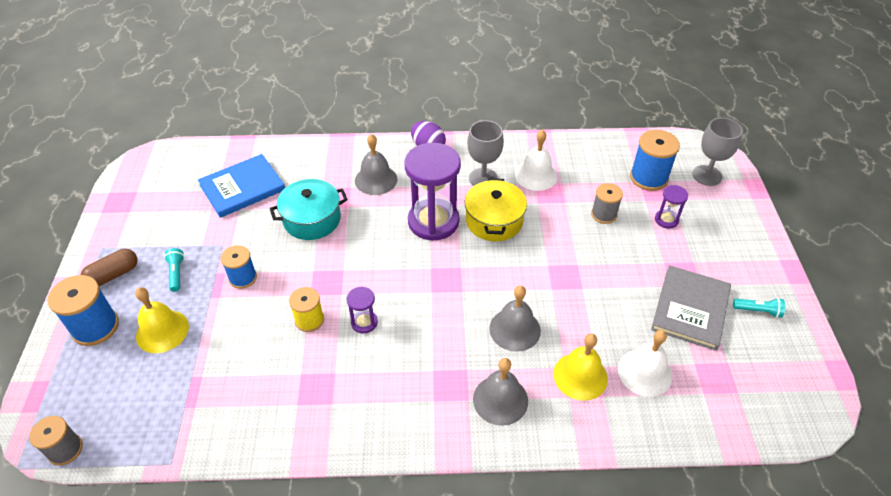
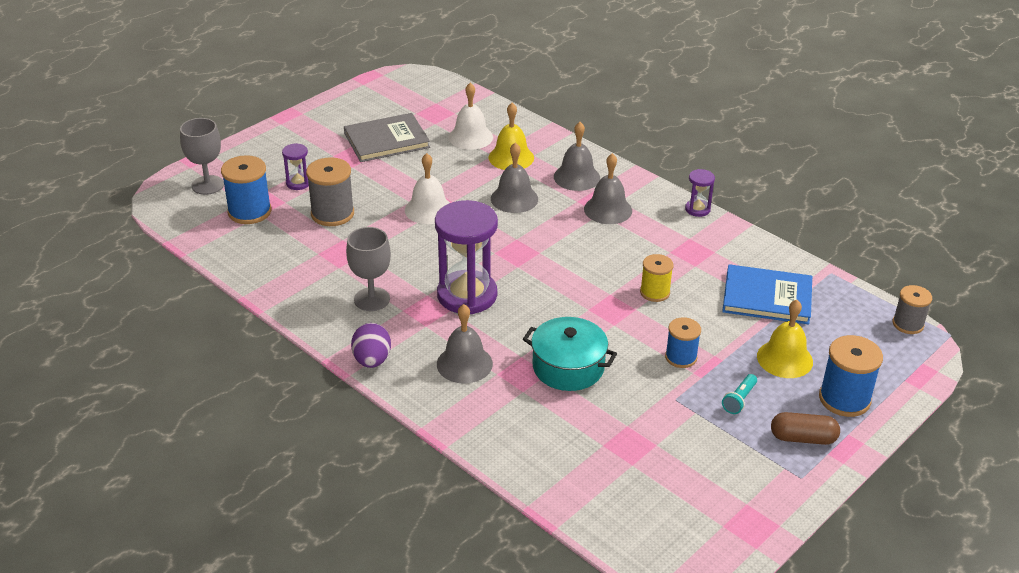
camera: 135 degrees left, 10 degrees down
(242, 187) = (602, 447): blue book -> blue book (767, 297)
(364, 322) = (614, 265): purple hourglass -> purple hourglass (697, 209)
(431, 380) = (608, 209): none -> grey bell
(494, 221) = (419, 264): yellow pot -> none
(536, 175) = (326, 271): white bell -> white bell (428, 209)
(604, 214) = (332, 214): grey spool -> grey spool, size x1.55
(758, 311) = (350, 116): turquoise flashlight -> none

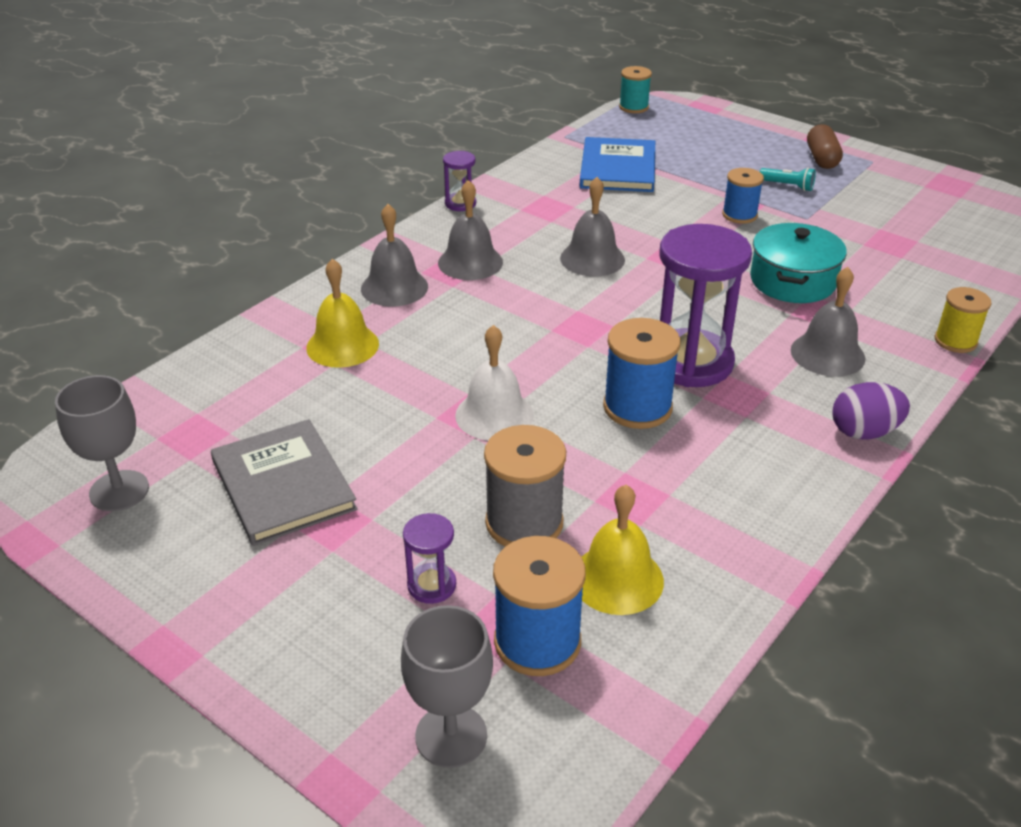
camera: 95 degrees left, 0 degrees up
(372, 299) = (734, 448): grey goblet -> grey goblet (119, 491)
(470, 137) = (279, 389): white bell -> none
(514, 198) = (454, 336): grey bell -> grey bell (592, 259)
(655, 292) = (633, 230): yellow spool -> yellow spool (955, 341)
(784, 359) = (713, 163): yellow bell -> yellow bell (617, 579)
(844, 399) = (756, 139): blue spool -> blue spool (637, 407)
(908, 324) = (633, 107): grey spool -> turquoise spool

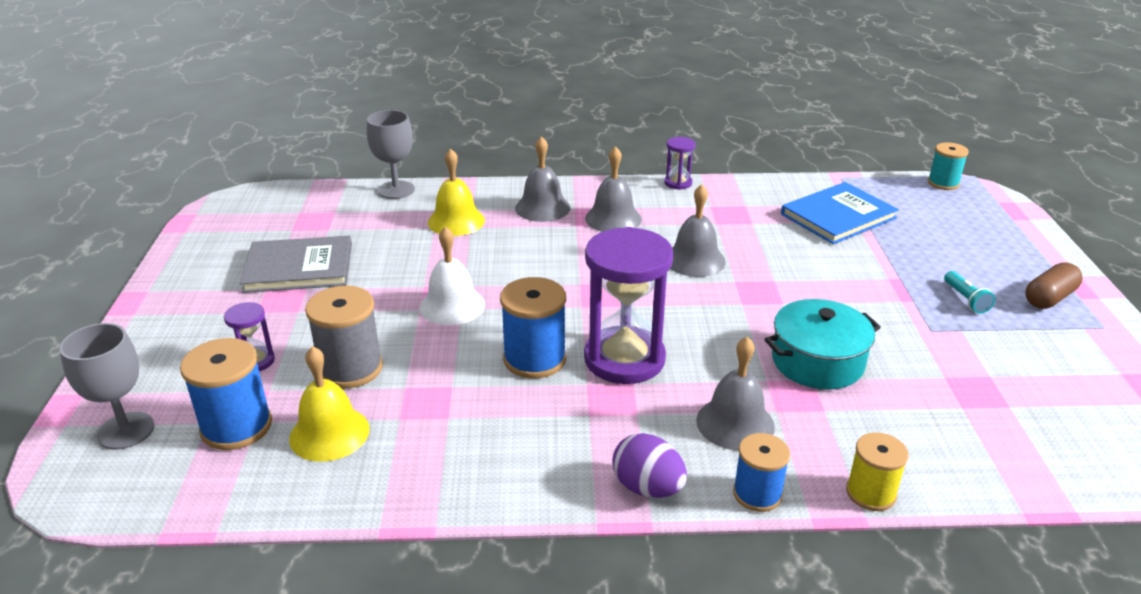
camera: 50 degrees right, 5 degrees down
(119, 491) = (243, 224): grey goblet -> grey goblet (396, 190)
(283, 485) = (299, 268): grey book -> grey book turned 60 degrees clockwise
(739, 215) = (873, 295): blue spool -> blue spool (757, 494)

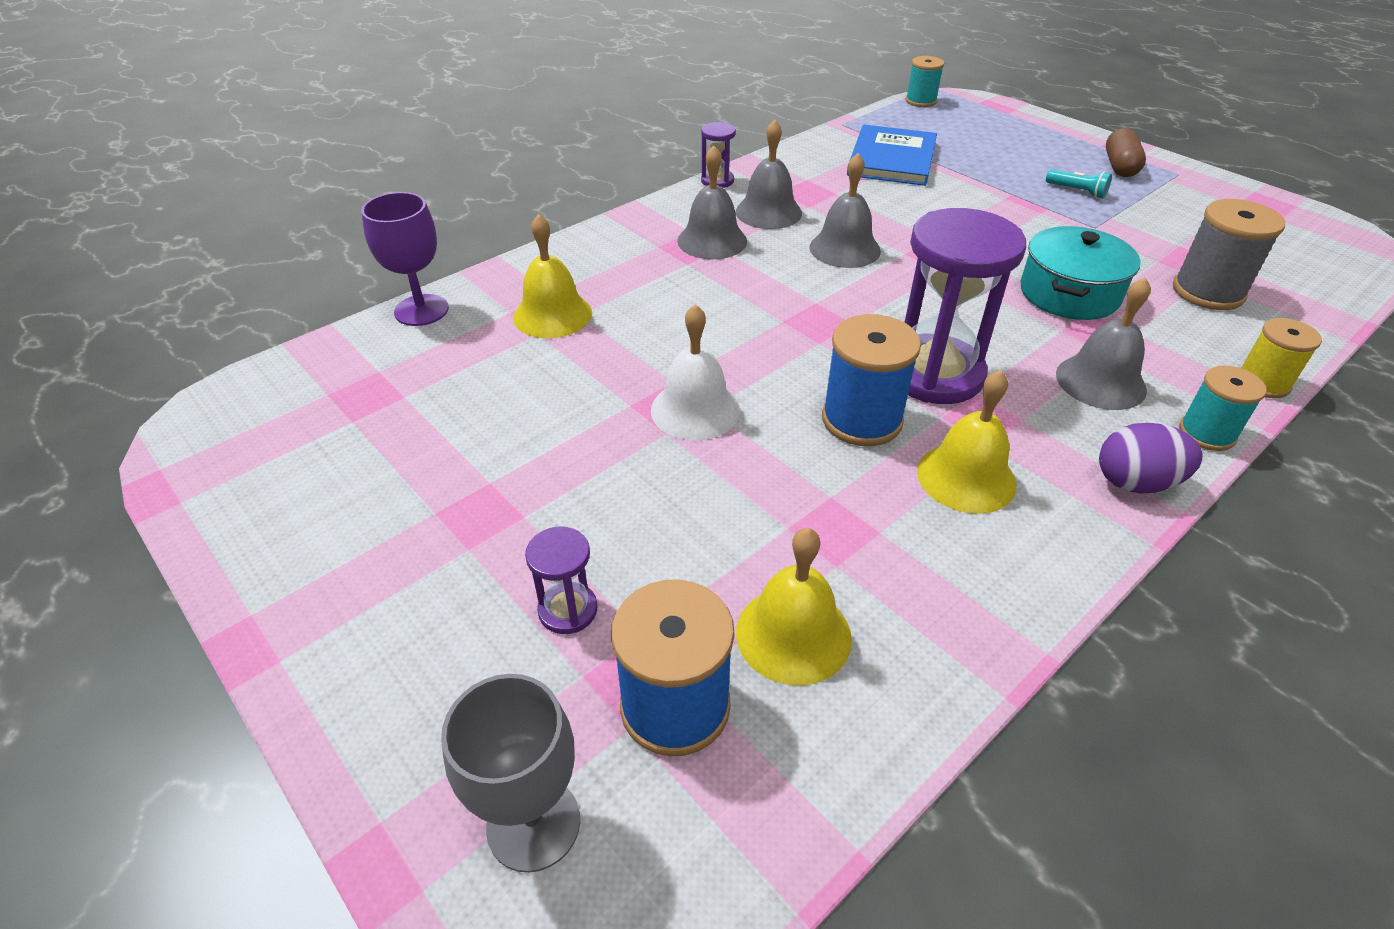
camera: 40 degrees left, 10 degrees up
(299, 268) = (440, 463): grey book -> none
(350, 368) = (697, 545): grey spool -> grey spool (1208, 292)
(396, 190) = (421, 310): grey goblet -> purple goblet
(542, 207) = (625, 259): grey bell -> grey bell (768, 212)
(543, 421) = (966, 477): none -> yellow bell
(757, 494) = (1207, 433): blue spool -> turquoise spool

